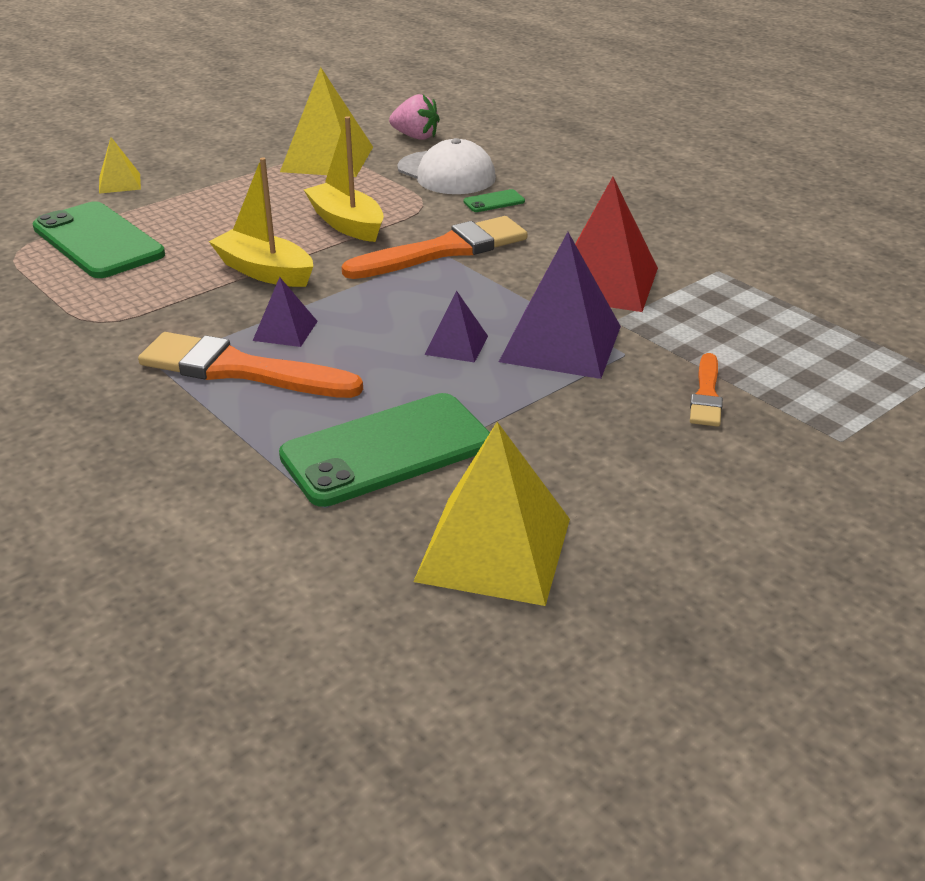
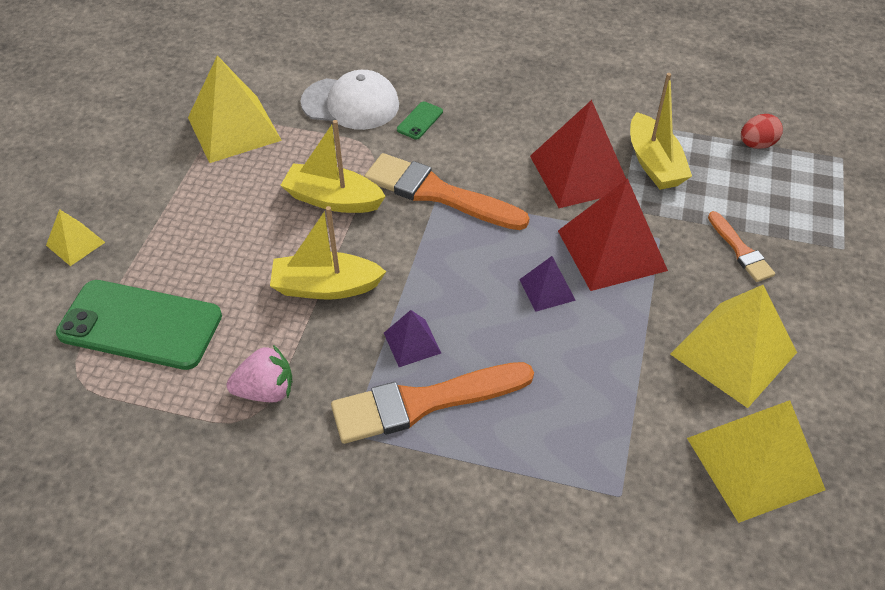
camera: 35 degrees left, 15 degrees up
(386, 450) = (606, 419): green phone -> none
(415, 137) = (280, 69): pink strawberry -> pink strawberry (266, 390)
(444, 250) = (438, 193): orange brush -> orange brush turned 90 degrees counterclockwise
(560, 343) = (611, 250): purple pyramid -> red pyramid
(588, 463) = (733, 353): none -> yellow pyramid
(695, 302) = (654, 163): none -> yellow boat
(840, 327) = (756, 144): none -> red egg

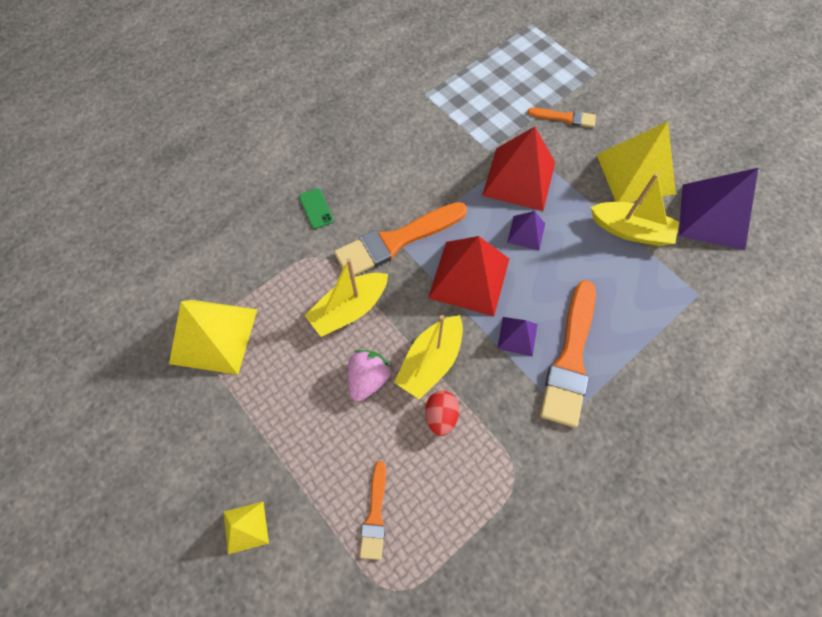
camera: 55 degrees left, 15 degrees up
(140, 325) = (375, 514): green phone -> orange brush
(266, 390) = (498, 453): pink strawberry -> pink strawberry (368, 379)
(350, 104) = (259, 241): white cap -> none
(580, 173) = (442, 151): red pyramid -> red pyramid (469, 278)
(654, 163) = (465, 109): yellow boat -> yellow boat (630, 230)
(755, 463) = (713, 216): yellow pyramid -> purple pyramid
(756, 144) = (490, 52): red egg -> red egg (441, 416)

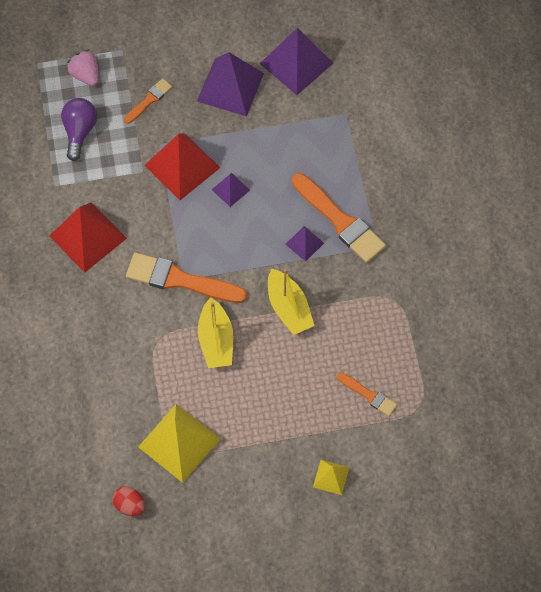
camera: 60 degrees left, 0 degrees up
(316, 209) = (113, 322): green phone -> none
(368, 379) = (276, 354): pink strawberry -> pink strawberry (86, 75)
(396, 241) = (180, 280): orange brush -> orange brush turned 105 degrees clockwise
(441, 416) = (330, 322): red egg -> red egg (130, 505)
(469, 278) = (242, 248): red pyramid -> red pyramid (88, 237)
(491, 84) = (80, 132): none -> purple light bulb
(630, 230) = (273, 122): yellow boat -> none
(635, 173) = (230, 87): yellow pyramid -> purple pyramid

